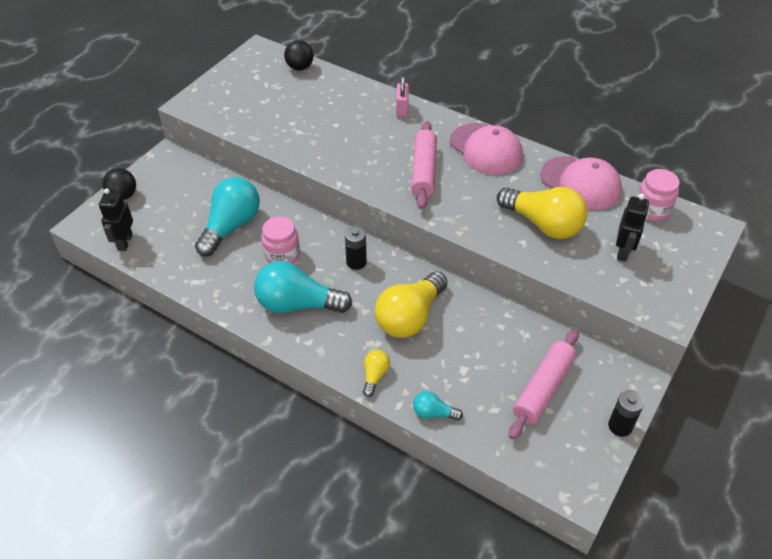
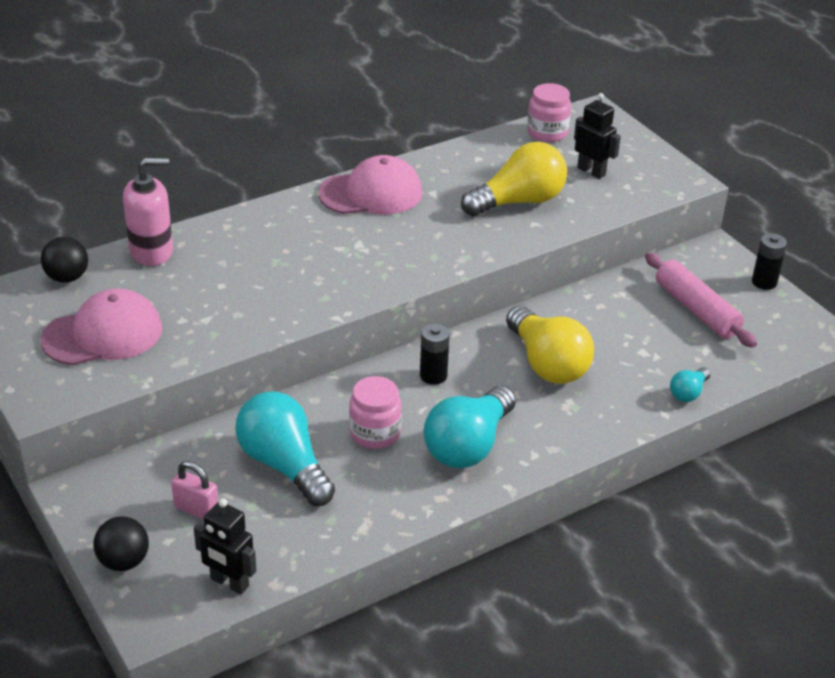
camera: 65 degrees left, 10 degrees down
(347, 86) = (152, 251): none -> pink soap dispenser
(375, 376) = (615, 418): yellow light bulb -> none
(402, 110) = (243, 225): pink padlock -> pink padlock (196, 510)
(424, 171) = (370, 248): pink rolling pin -> none
(580, 183) = (476, 156): pink cap -> pink cap (103, 334)

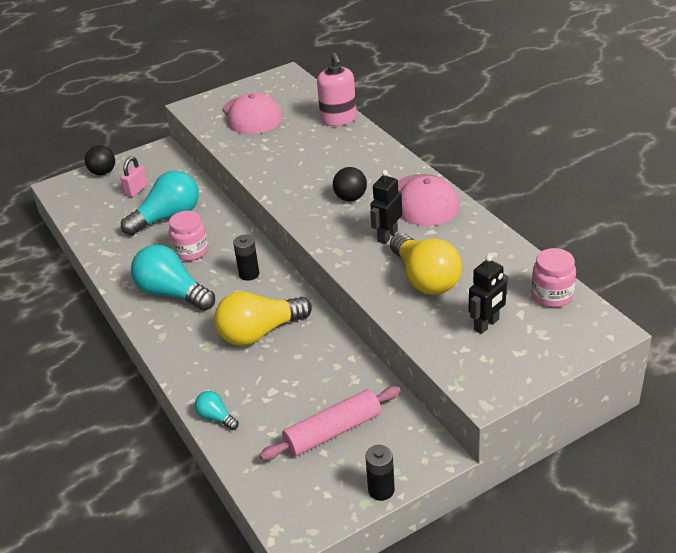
camera: 95 degrees right, 0 degrees up
(67, 277) = (309, 95): black ball -> black ball (350, 198)
(229, 583) = (77, 208): black robot -> black robot (387, 236)

